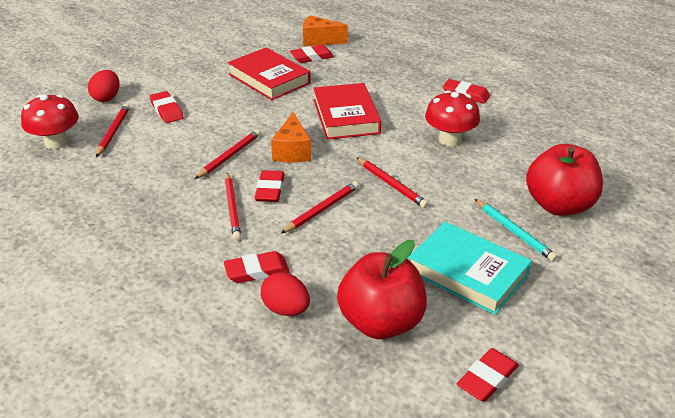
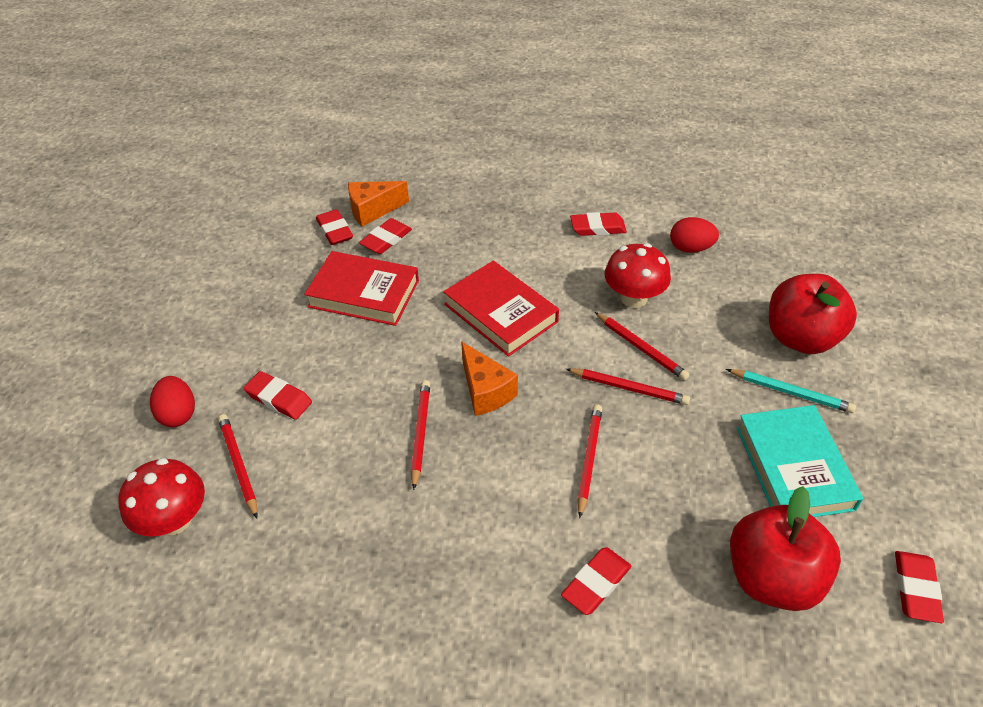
camera: 30 degrees left, 10 degrees up
(232, 208) = (492, 509): red pencil -> red pencil (641, 348)
(270, 190) = (510, 460): red eraser -> red eraser (335, 231)
(286, 309) = (670, 617): red egg -> red egg (690, 248)
(467, 272) = (794, 467): turquoise book -> turquoise book turned 75 degrees clockwise

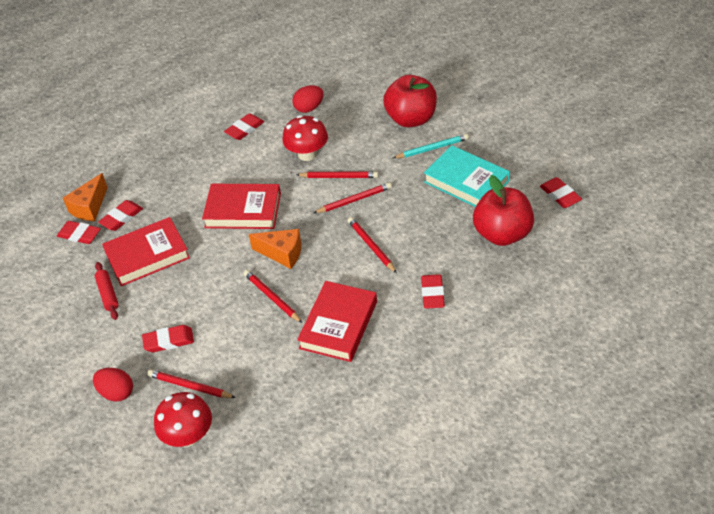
camera: 40 degrees left, 0 degrees up
(289, 306) = (108, 294): none -> red rolling pin
(386, 240) = (121, 218): red eraser -> red eraser turned 45 degrees clockwise
(449, 527) = (338, 325): none -> red book

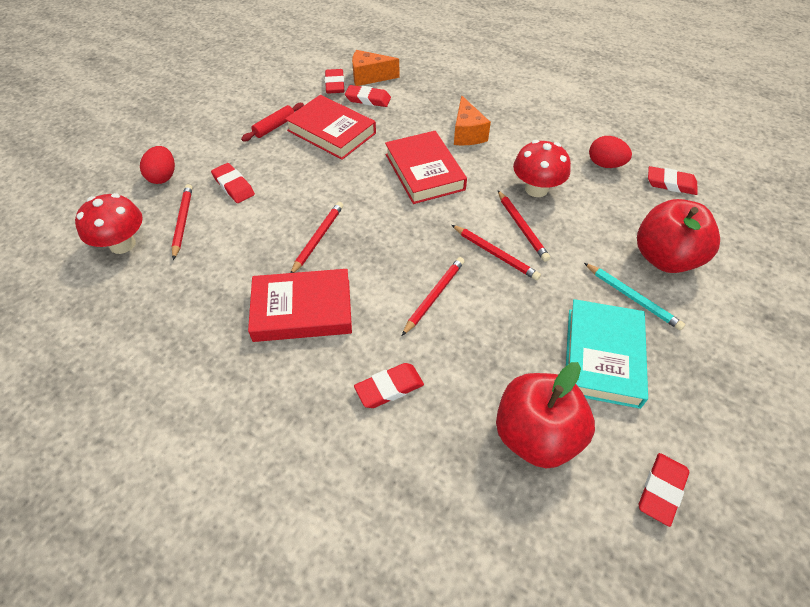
camera: 60 degrees right, 5 degrees up
(245, 129) = (535, 130): red eraser -> red eraser (670, 184)
(282, 253) = (382, 223): orange cheese -> orange cheese (467, 133)

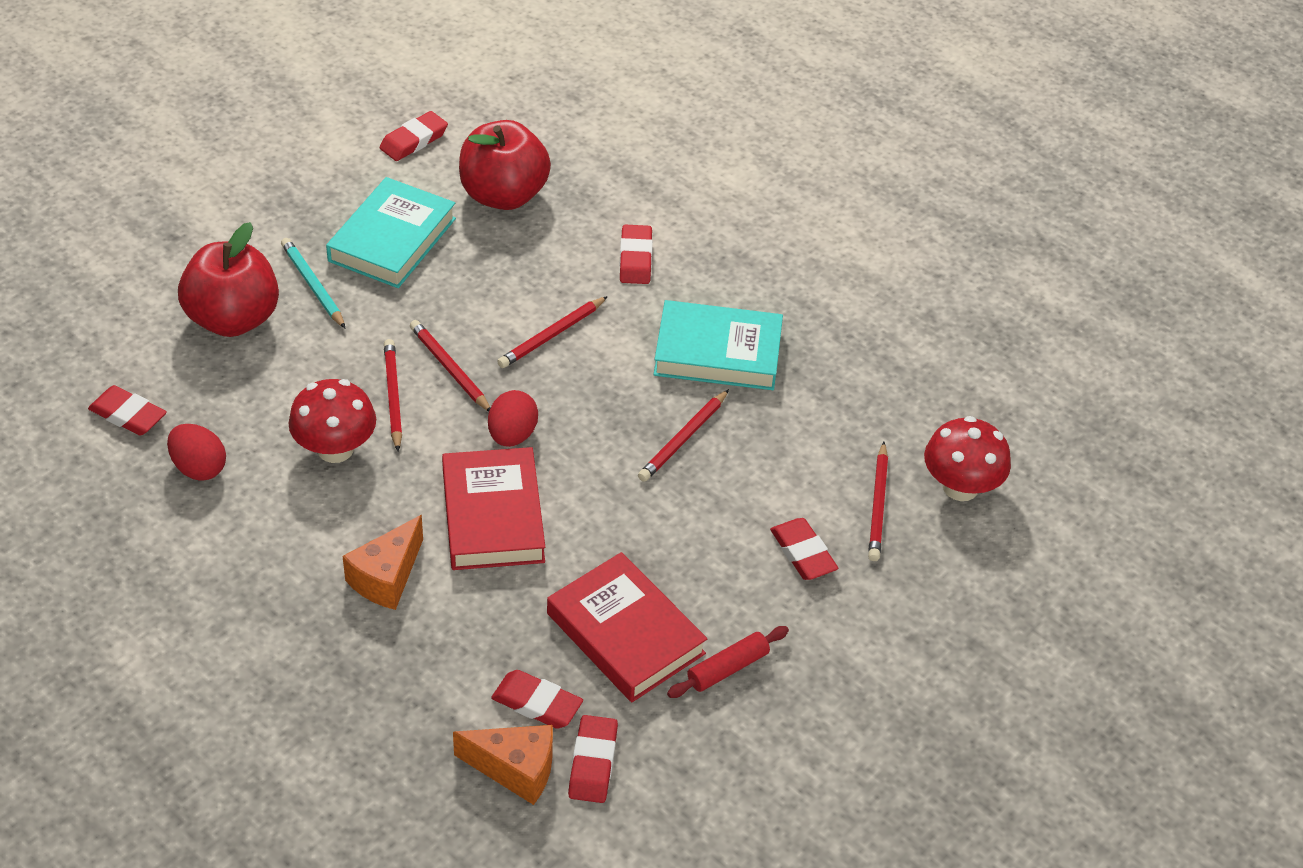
camera: 170 degrees left, 5 degrees down
(163, 177) = (919, 595): red egg -> red egg (512, 435)
(302, 310) = (717, 352): red book -> turquoise book
(389, 388) = (635, 258): red eraser -> red eraser turned 75 degrees counterclockwise
(467, 133) = (387, 577): orange cheese -> orange cheese turned 150 degrees counterclockwise

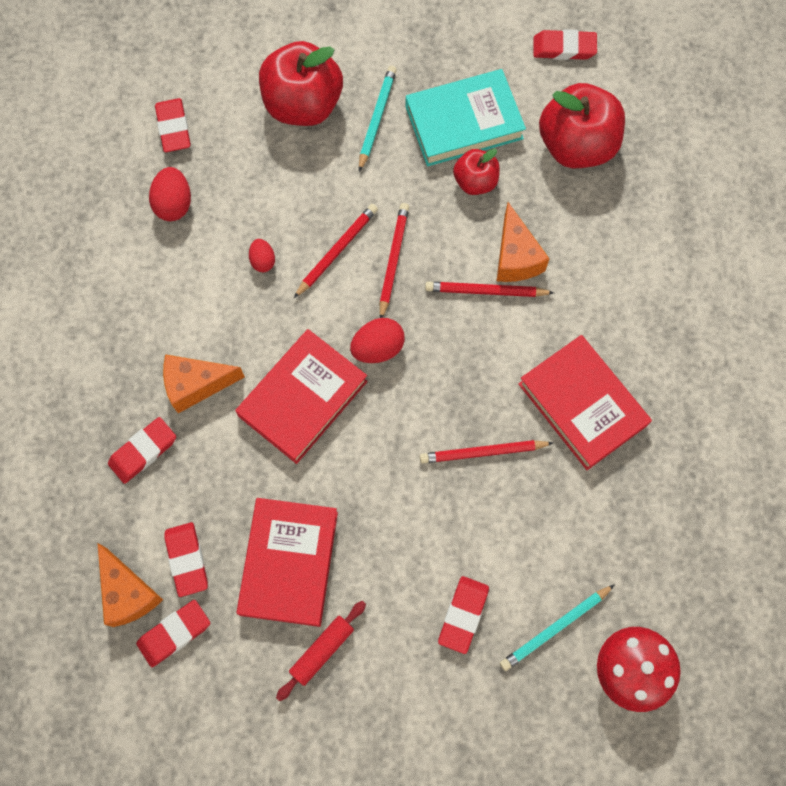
camera: 50 degrees right, 25 degrees up
(335, 449) = (263, 261): red mushroom -> red egg
(452, 271) = (475, 182): none -> red apple
(547, 297) = (515, 257): none -> orange cheese
(635, 258) = (610, 276): red eraser -> red eraser (143, 451)
(717, 352) = (582, 404): turquoise book -> red book
(727, 668) = (322, 650): red rolling pin -> red rolling pin turned 60 degrees counterclockwise
(877, 505) = (554, 628): red pencil -> turquoise pencil

